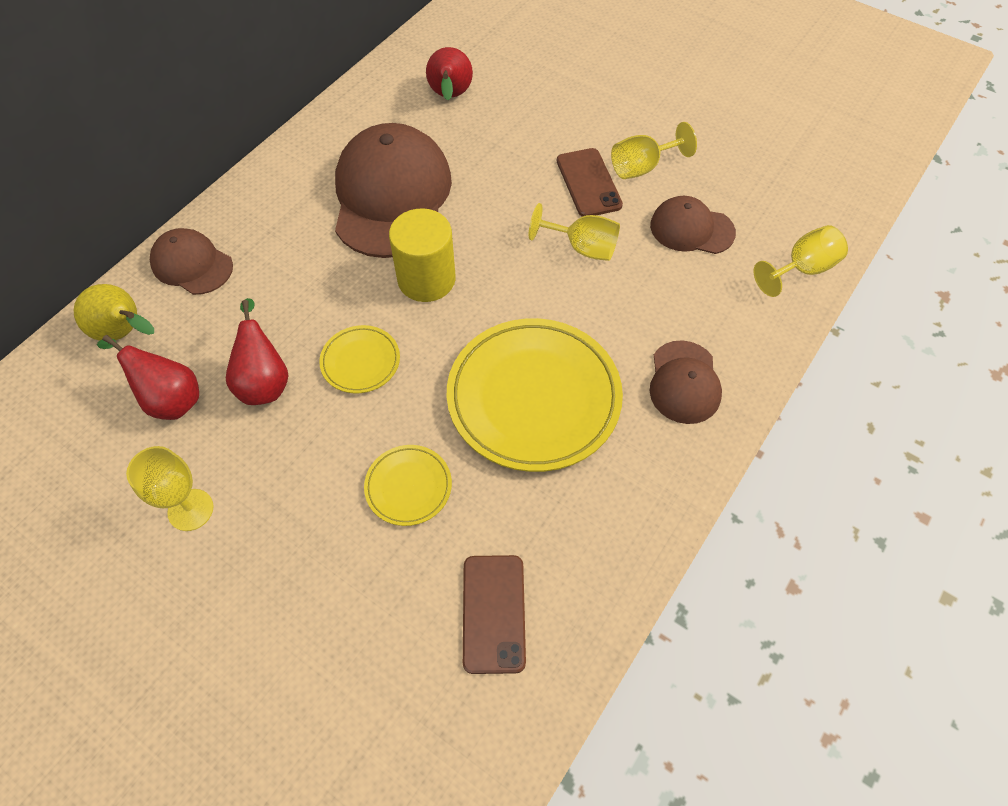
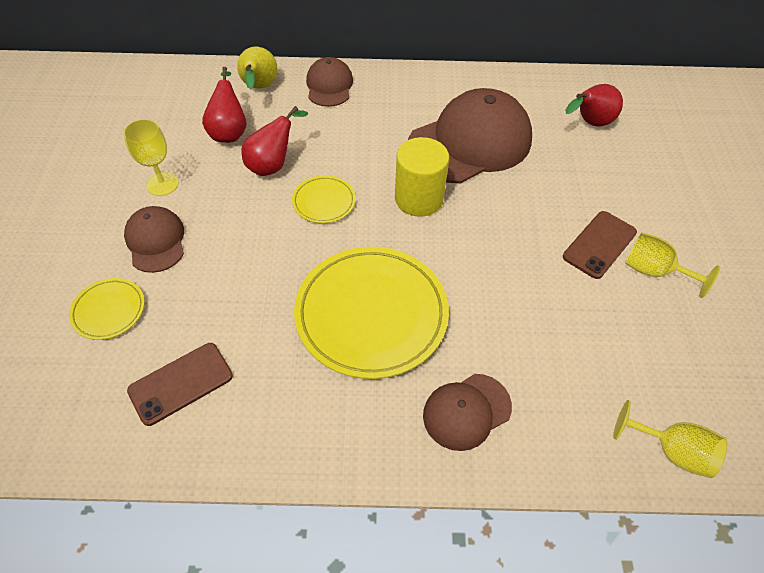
camera: 55 degrees right, 5 degrees down
(408, 487) = (247, 280): yellow plate -> yellow plate (109, 310)
(582, 247) = (533, 273): yellow goblet -> none
(691, 229) = (627, 339): brown cap -> brown cap (156, 241)

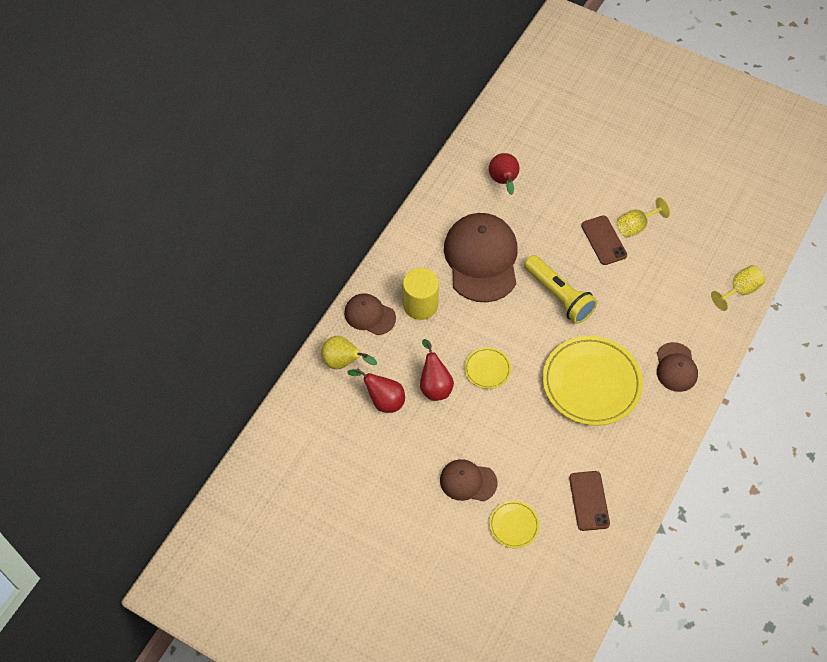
camera: 60 degrees left, 5 degrees up
(162, 184) = (414, 461): yellow goblet -> none
(418, 198) = (515, 314): yellow cylinder -> yellow cylinder (420, 305)
(478, 230) = (559, 296): none -> yellow flashlight

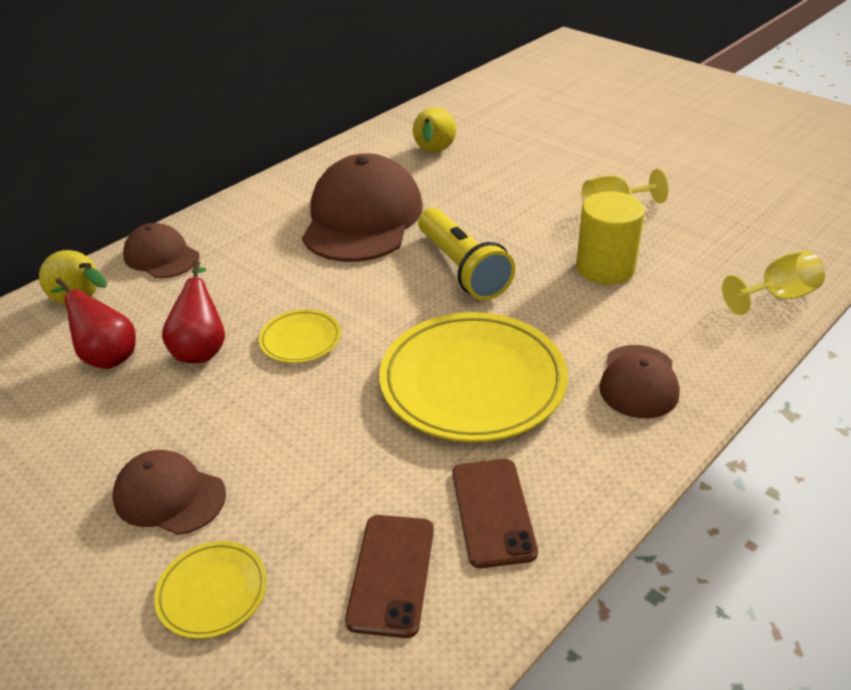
camera: 15 degrees right, 20 degrees down
(420, 305) = (243, 254): yellow cylinder -> yellow cylinder (605, 268)
(503, 182) = (433, 152): red pear -> yellow pear
(603, 240) = (557, 218): brown phone -> brown phone (493, 512)

